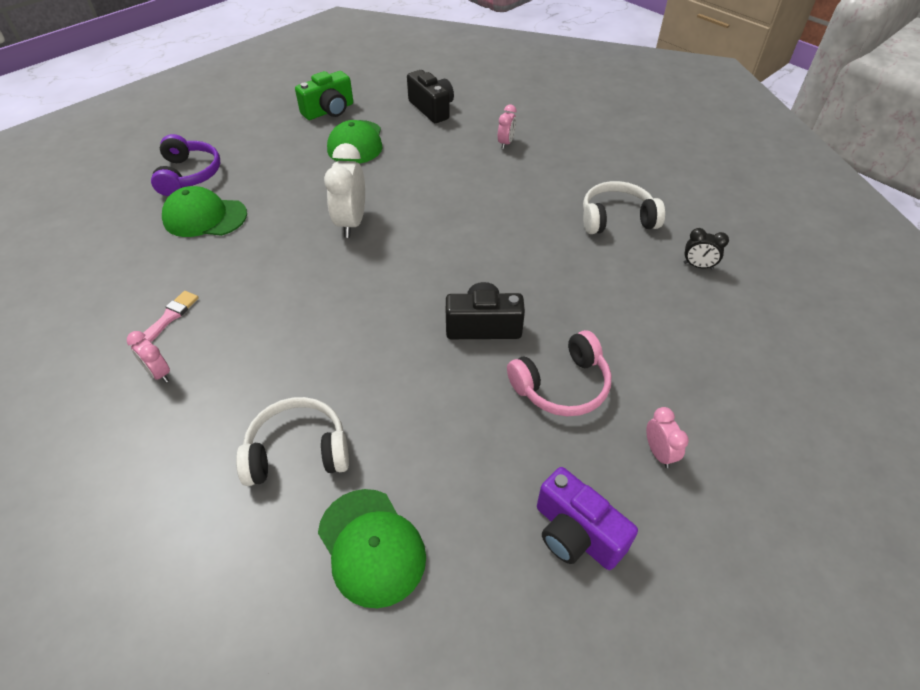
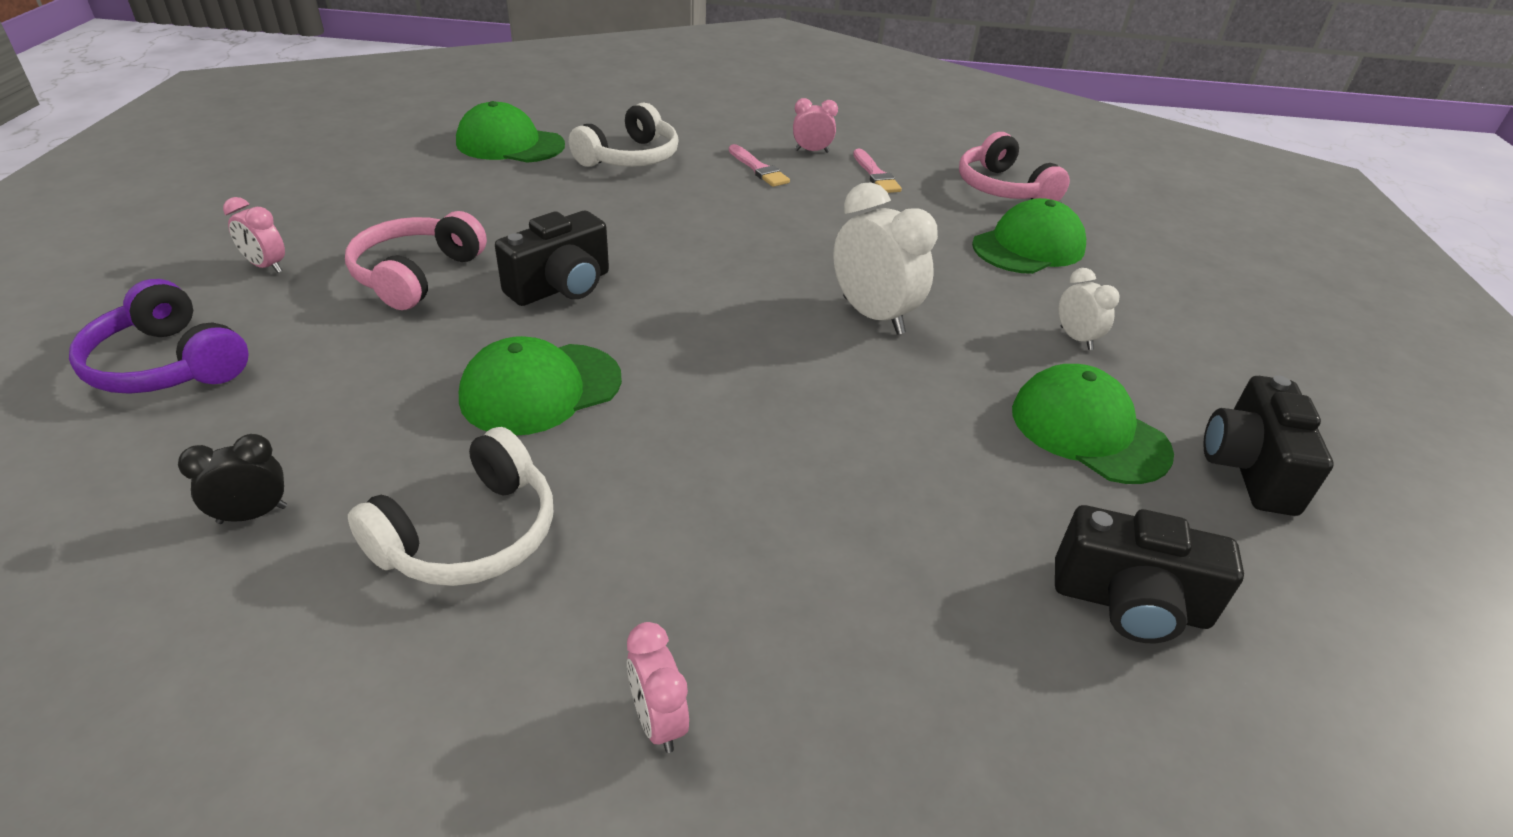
camera: 135 degrees right, 10 degrees down
(124, 261) = (1003, 188): none -> pink headphones
(189, 175) = (1148, 274): purple headphones -> purple headphones (167, 364)
(229, 374) = (758, 169): none -> pink brush
(288, 169) = (1076, 338): none -> white clock
(329, 111) = (1248, 468): green camera -> black camera
(506, 143) = (864, 601): pink clock -> pink clock (658, 721)
(546, 265) = (541, 389): none -> green cap
(576, 534) = (337, 196): purple camera -> none

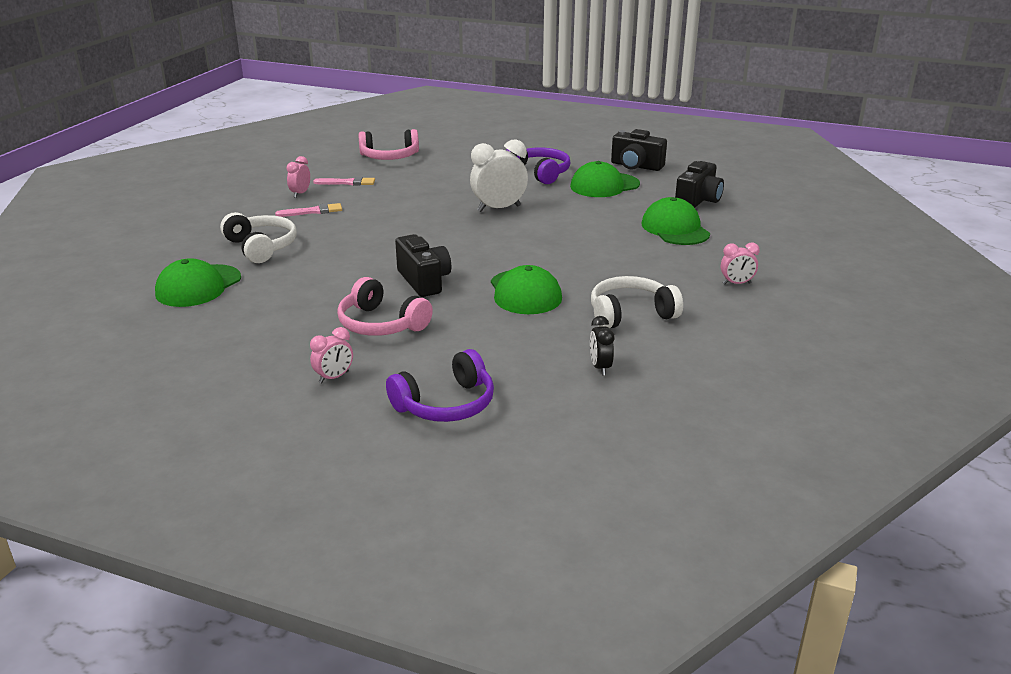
camera: 70 degrees left, 10 degrees down
(470, 535) = (630, 314): white headphones -> white headphones turned 75 degrees counterclockwise
(1028, 246) = (455, 164): green cap -> green cap (675, 229)
(1076, 338) = (539, 173): white clock -> purple headphones

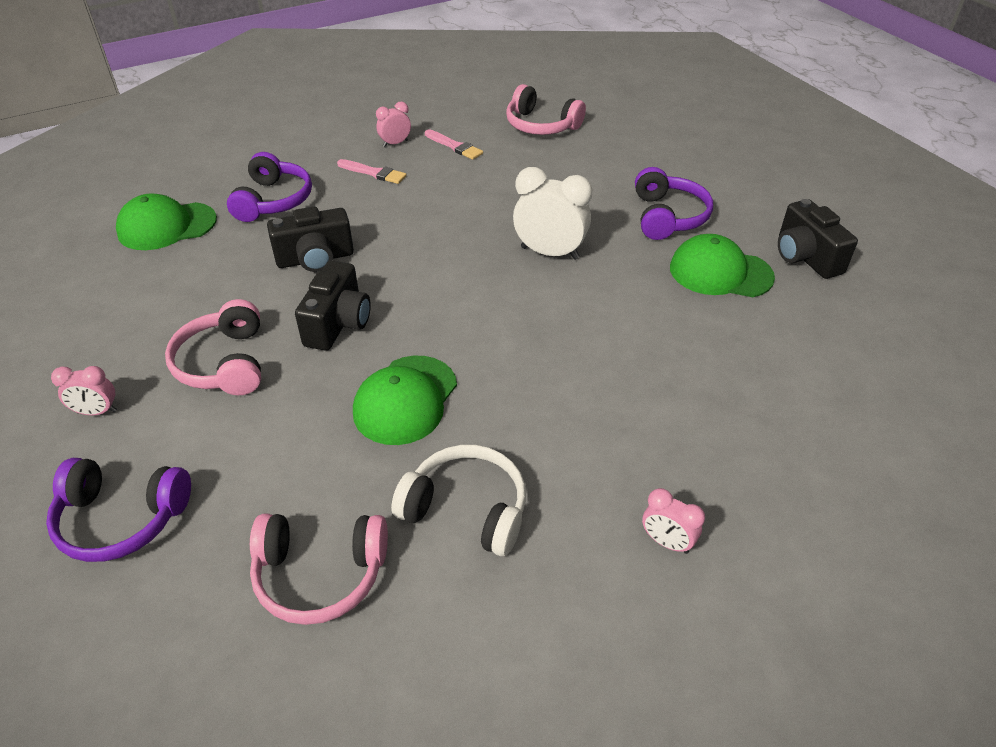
camera: 40 degrees right, 15 degrees up
(261, 247) = (273, 200): white headphones -> purple headphones
(600, 367) = (320, 575): black clock -> pink headphones
(675, 229) = (714, 393): green cap -> none
(698, 201) = (812, 359): black camera -> black camera (315, 259)

